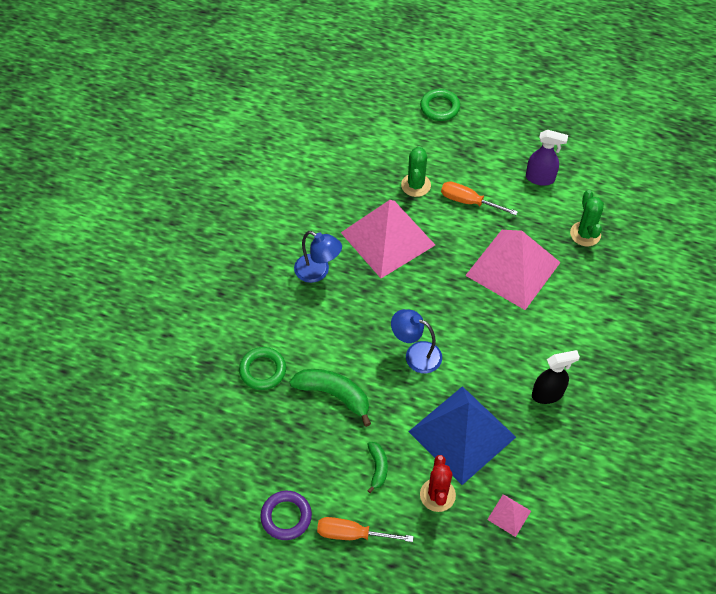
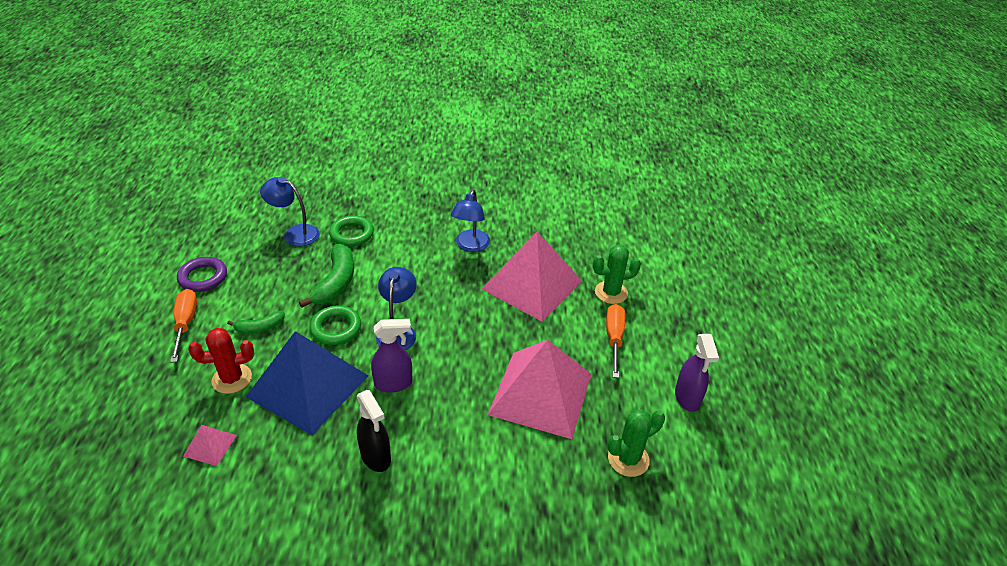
camera: 70 degrees right, 15 degrees down
(242, 423) = (295, 233): none -> blue lamp
(439, 107) = (728, 292): green ring -> green ring (336, 328)
(476, 368) = (394, 383): none -> purple spray bottle

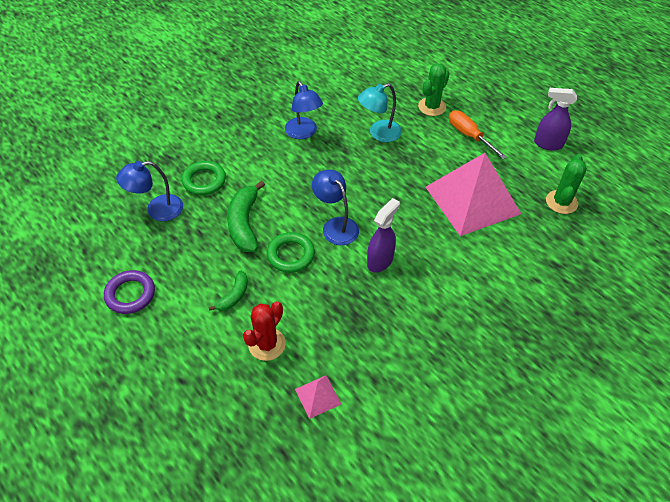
camera: 40 degrees left, 10 degrees up
(185, 324) = (170, 337): orange screwdriver -> none
(308, 386) = (327, 306): blue pyramid -> none
(336, 282) = (244, 224): green banana -> green banana turned 150 degrees counterclockwise
(376, 457) = (431, 313): black spray bottle -> none
(532, 284) = (379, 133): pink pyramid -> turquoise lamp
(687, 398) = (548, 144): purple spray bottle -> purple spray bottle turned 150 degrees clockwise

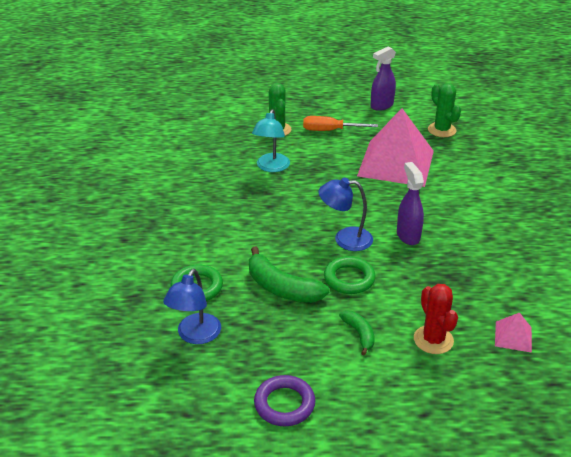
camera: 50 degrees left, 15 degrees down
(304, 133) = (217, 203): blue lamp -> none

